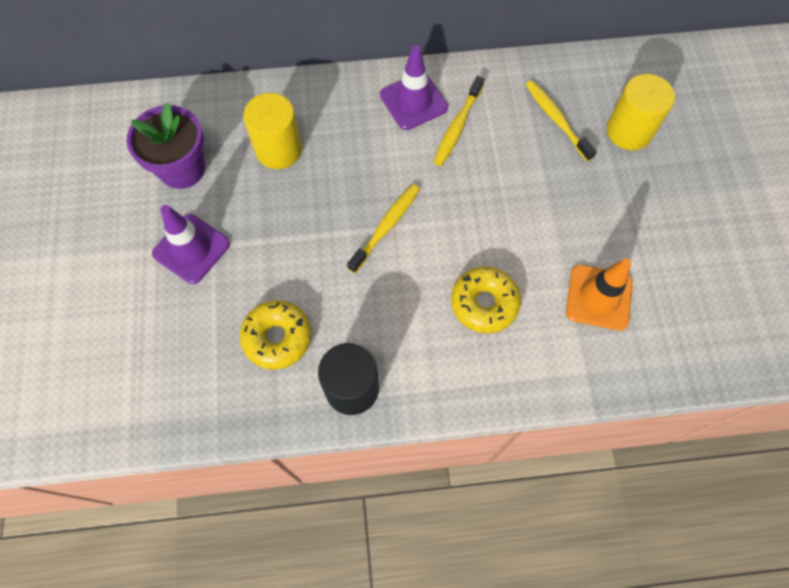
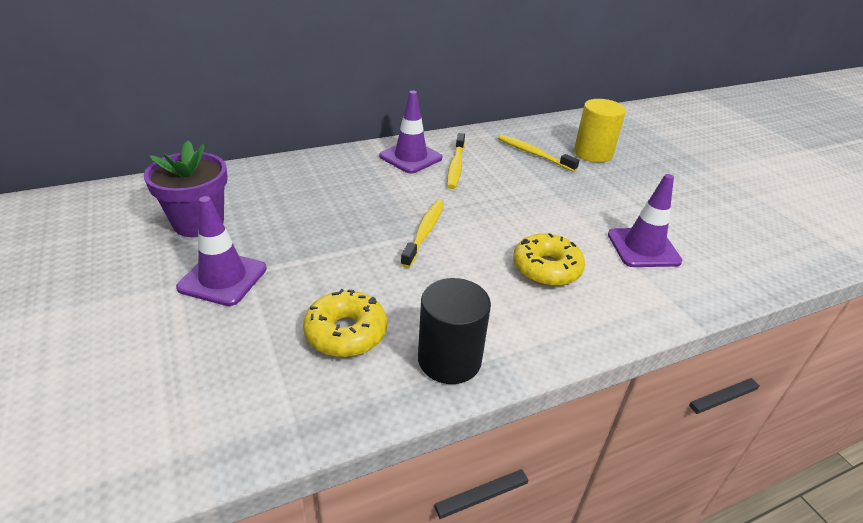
camera: 20 degrees left, 30 degrees down
(278, 149) = (297, 198): yellow cylinder -> none
(599, 297) = (643, 248): orange traffic cone -> purple traffic cone

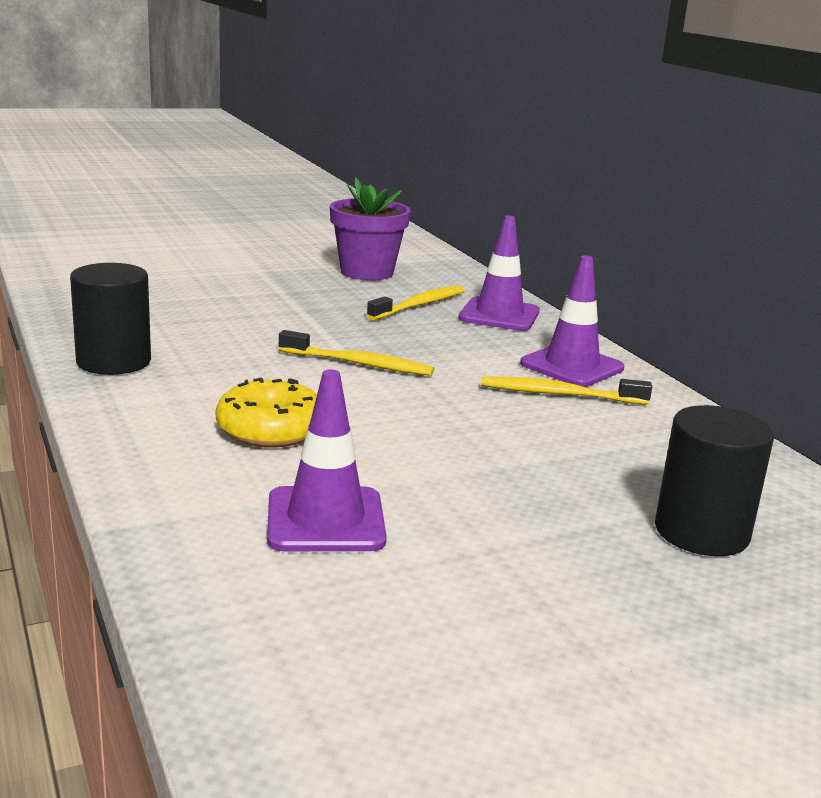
camera: 90 degrees right, 15 degrees down
(223, 278) = (270, 282): purple traffic cone -> purple traffic cone (499, 315)
(346, 333) = (174, 323): yellow donut -> none
(533, 154) = (651, 464): yellow toothbrush -> yellow toothbrush (419, 305)
(593, 153) = (701, 532): yellow cylinder -> black cylinder

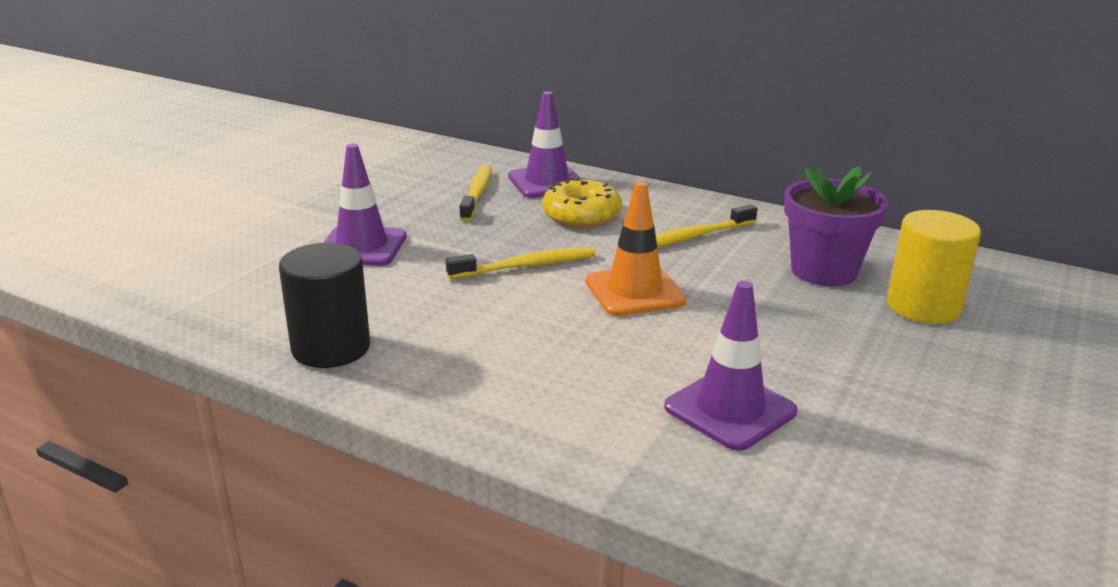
camera: 35 degrees left, 5 degrees up
(271, 430) = (567, 354): yellow donut -> yellow donut (581, 216)
(367, 272) = (383, 176): purple flower pot -> purple flower pot (824, 271)
(417, 412) = (634, 291): none -> orange traffic cone
(571, 366) = (663, 209): purple traffic cone -> purple traffic cone (362, 247)
(701, 532) = (923, 307): black cylinder -> yellow cylinder

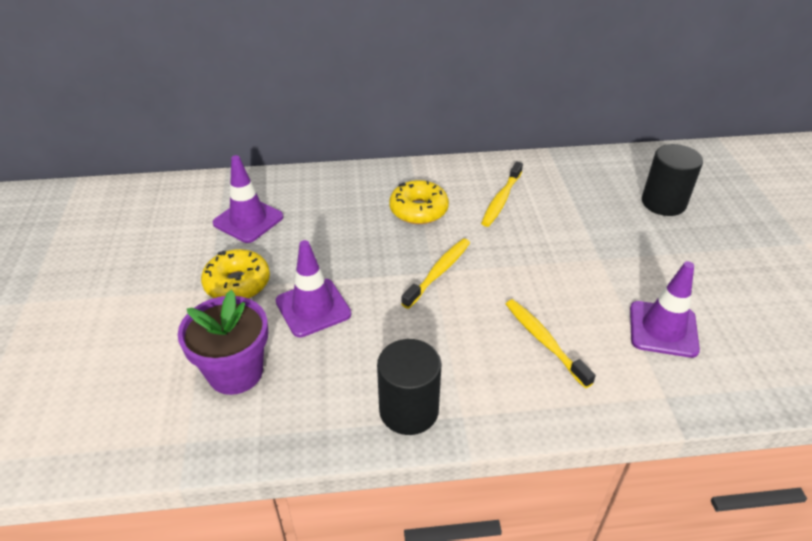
camera: 35 degrees left, 15 degrees up
(324, 208) = (237, 283): none -> yellow donut
(477, 194) = (329, 219): yellow toothbrush -> yellow toothbrush (544, 341)
(547, 182) = (361, 187): purple traffic cone -> purple traffic cone (248, 220)
(634, 291) = (522, 263): orange traffic cone -> none
(824, 271) = (594, 197): purple flower pot -> purple flower pot (235, 372)
(923, 307) = (663, 203): yellow cylinder -> black cylinder

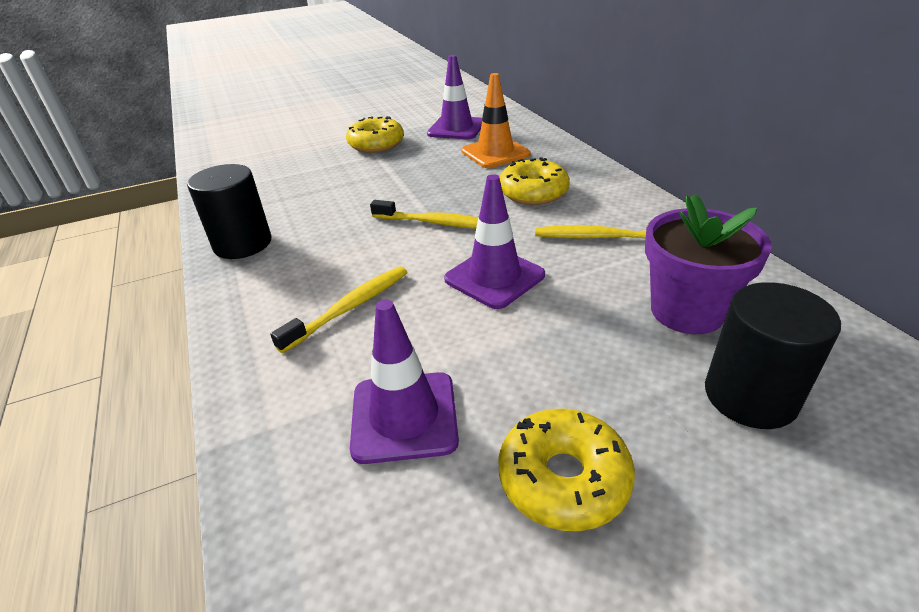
camera: 75 degrees right, 5 degrees down
(235, 372) = (280, 167): purple flower pot -> purple flower pot (687, 311)
(313, 308) = (359, 177): purple traffic cone -> purple traffic cone (494, 277)
(328, 210) = (495, 153): none -> orange traffic cone
(711, 278) = (563, 479): none -> yellow donut

